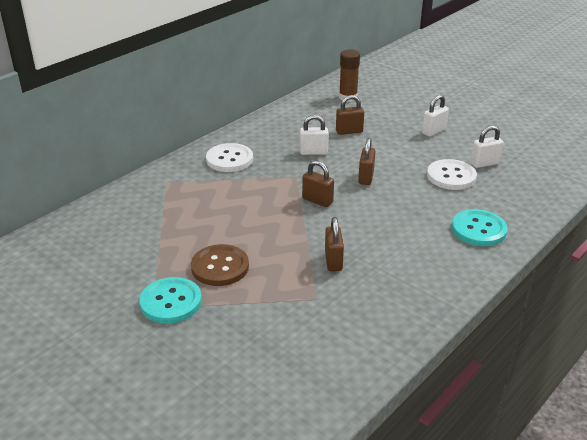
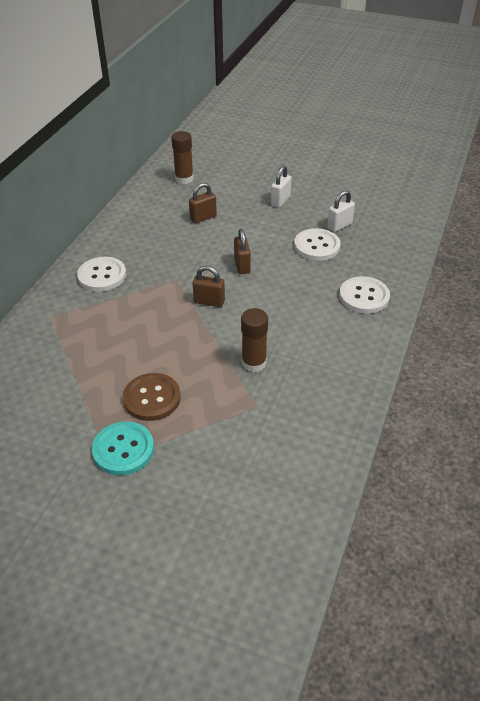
camera: 20 degrees left, 10 degrees up
(313, 152) = (180, 249): white padlock -> none
(333, 261) = (254, 363): brown padlock -> brown glue stick
(478, 229) = (364, 296): turquoise button -> white button

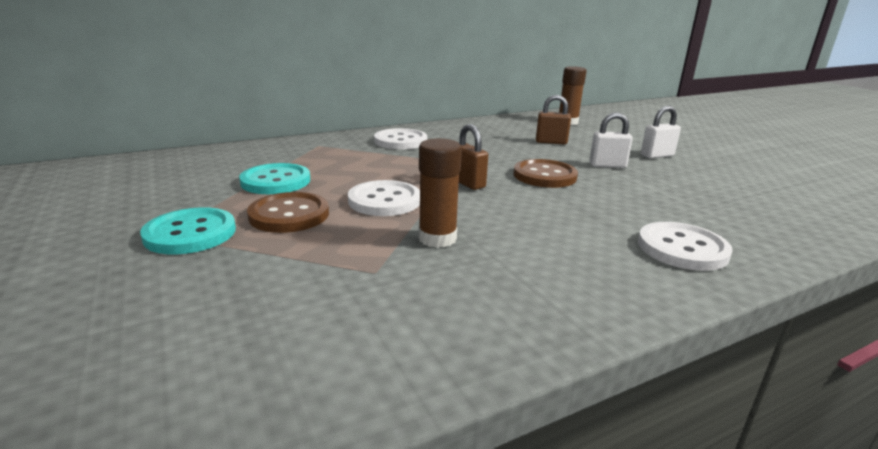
camera: 40 degrees right, 20 degrees down
(91, 375) = (276, 181): none -> turquoise button
(242, 265) = (544, 176): brown padlock -> brown button
(317, 246) = (662, 192): white button -> white button (384, 201)
(339, 226) = (717, 189): white padlock -> white padlock (607, 165)

